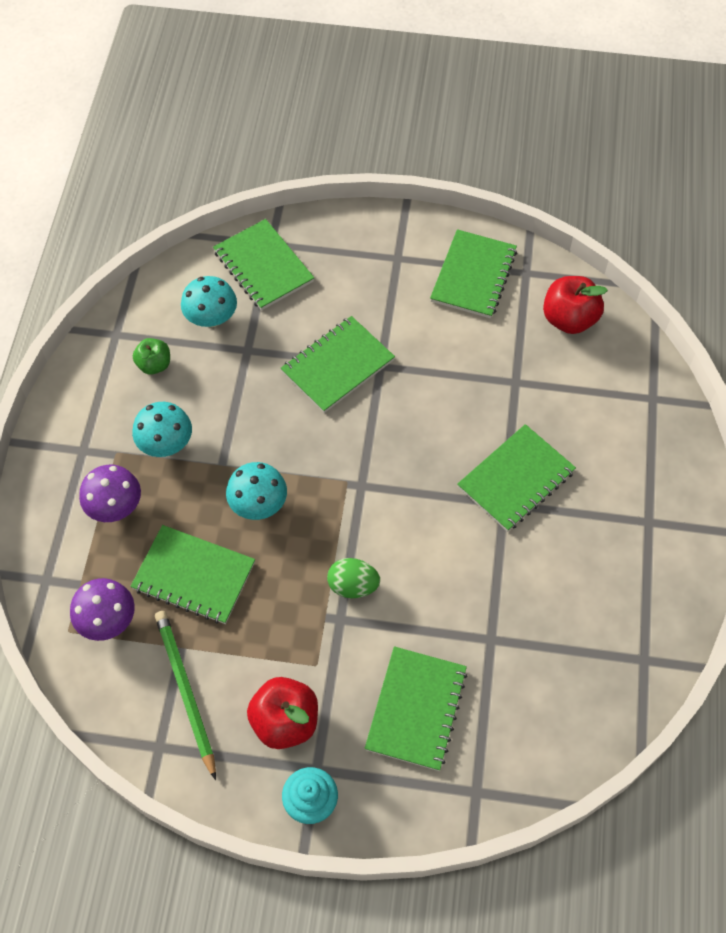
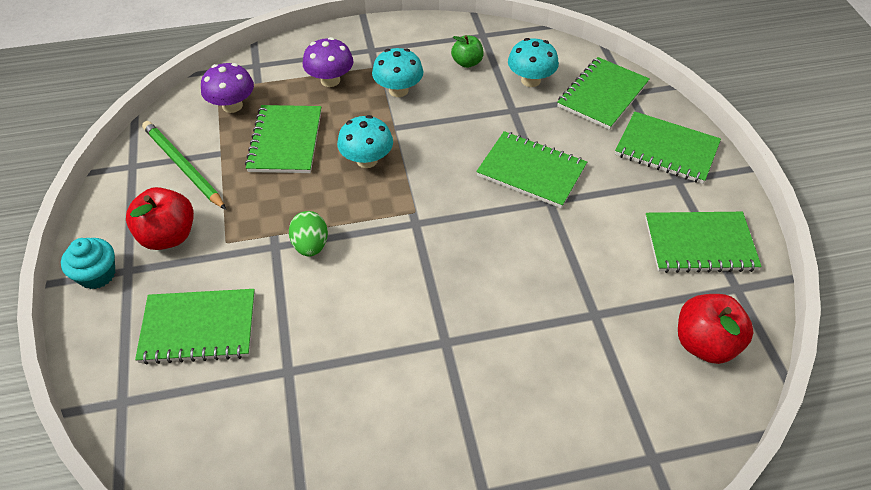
camera: 70 degrees right, 10 degrees down
(185, 691) = (183, 166): green pencil -> green pencil turned 90 degrees counterclockwise
(516, 479) = (478, 345): green notebook -> green notebook (666, 150)

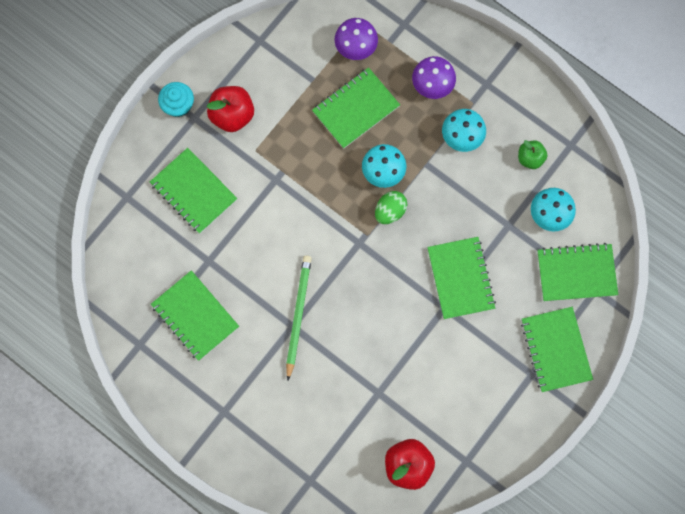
camera: 50 degrees right, 25 degrees up
(183, 166) = (284, 70): green pencil -> green pencil (298, 315)
(310, 245) = (292, 199): green egg -> green egg (390, 211)
(699, 244) = (484, 420): green notebook -> green notebook (195, 316)

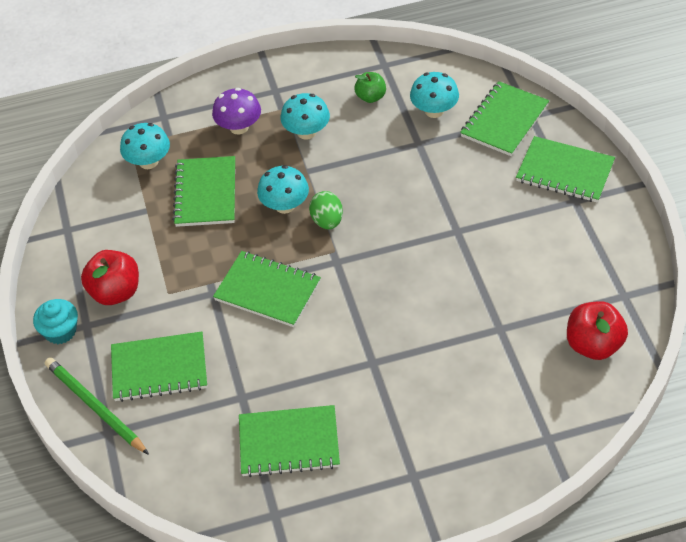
camera: 50 degrees left, 25 degrees down
(298, 315) = (365, 351): green pencil -> green pencil (95, 407)
(356, 47) = (148, 162): purple mushroom -> turquoise mushroom
(460, 278) = (439, 204): green notebook -> green notebook (267, 291)

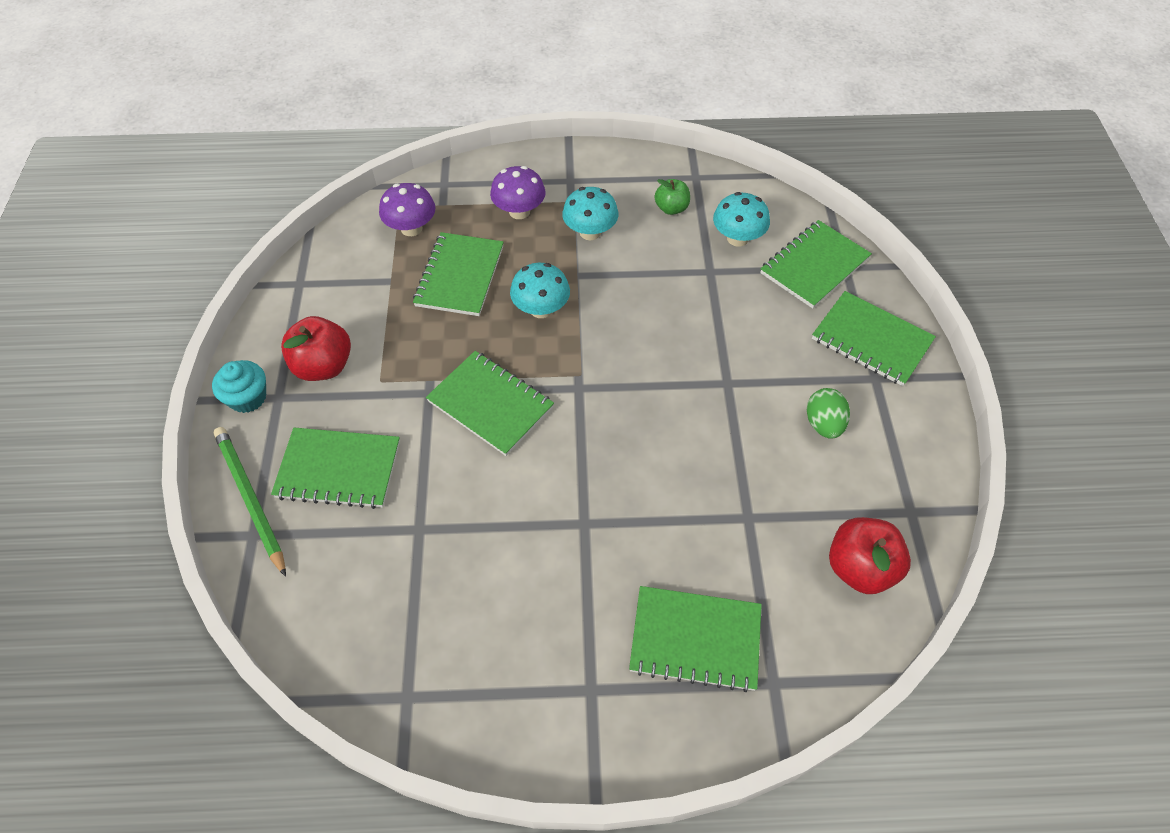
camera: 10 degrees right, 5 degrees up
(148, 162) = (411, 228): turquoise mushroom -> purple mushroom
(289, 443) = (454, 604): green notebook -> green notebook (695, 639)
(327, 221) = (582, 337): green egg -> green egg (823, 424)

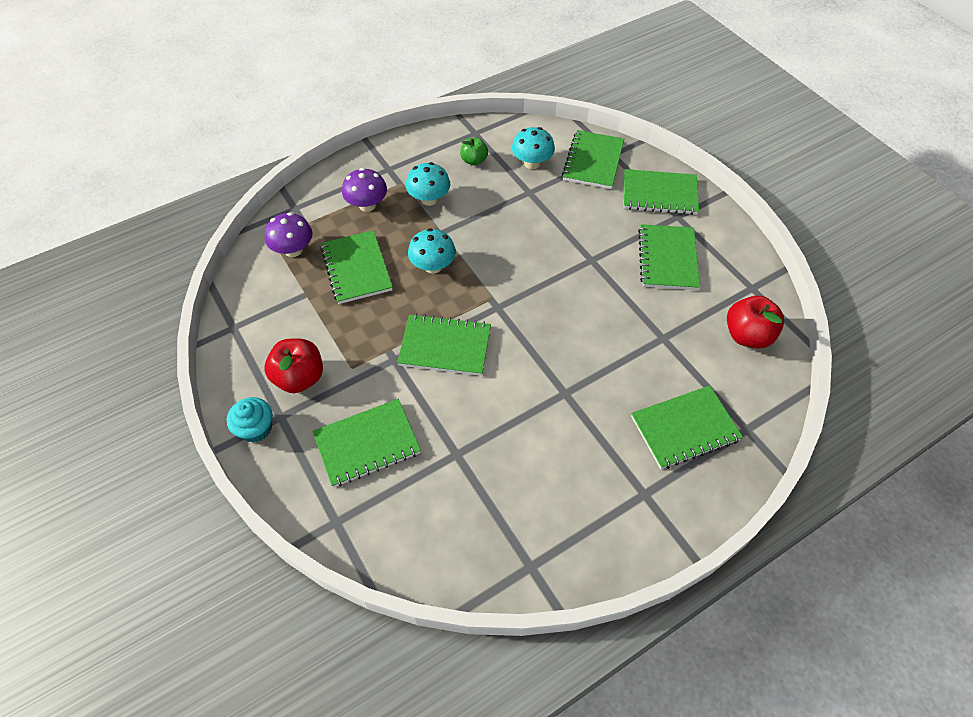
camera: 30 degrees left, 0 degrees up
(250, 499) = (314, 498): green pencil -> none
(823, 424) = (667, 259): green egg -> green notebook

